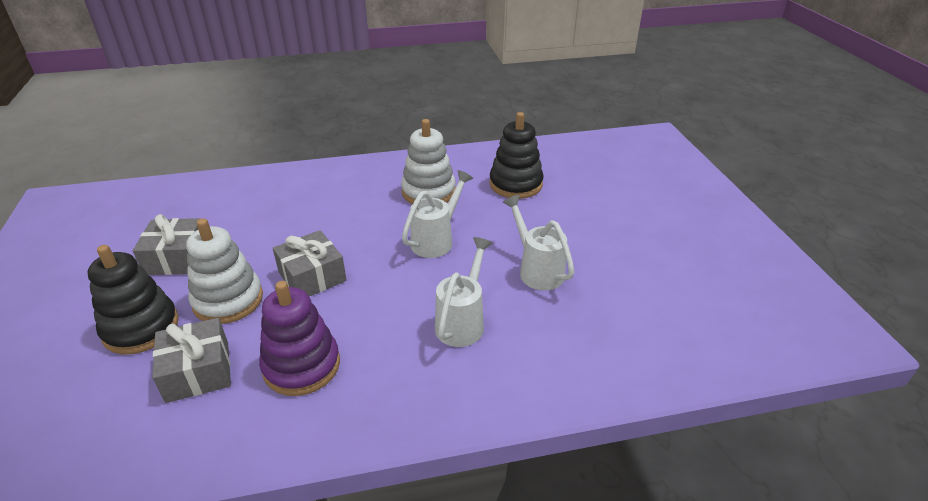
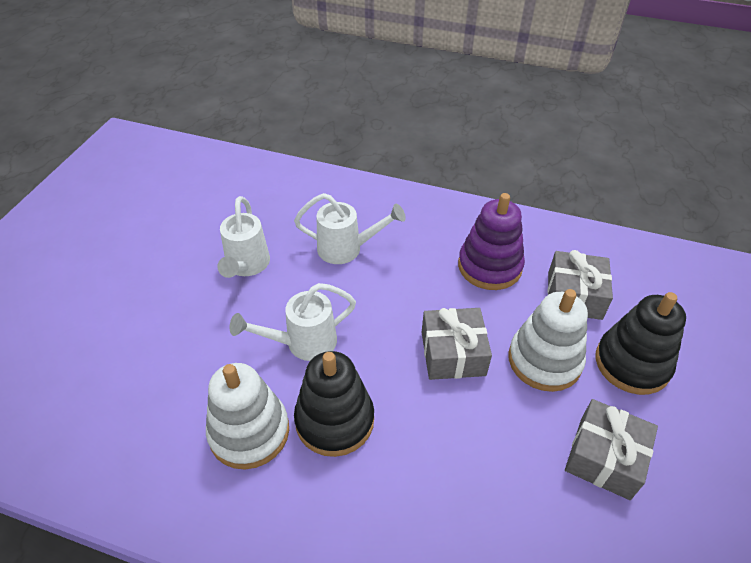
camera: 150 degrees left, 10 degrees up
(463, 321) = (347, 249): white watering can -> white watering can turned 135 degrees counterclockwise
(515, 184) = (139, 390): black stacking toy -> black stacking toy (334, 420)

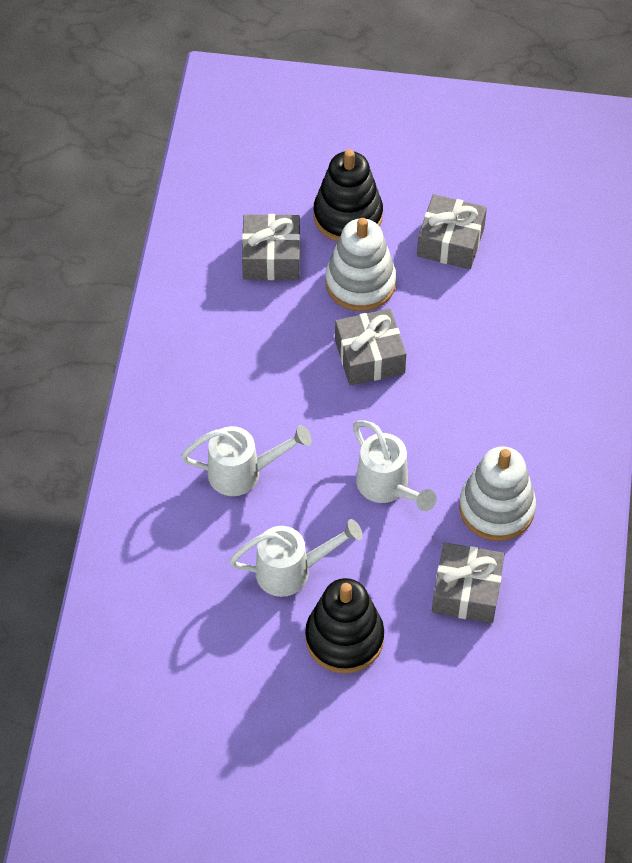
camera: 100 degrees left, 10 degrees up
(171, 386) = (466, 591): none -> grey gift
(334, 420) = (467, 442): black stacking toy -> black stacking toy (344, 638)
(347, 249) = (244, 473): white watering can -> white watering can turned 90 degrees clockwise
(489, 266) = (244, 332): purple stacking toy -> none

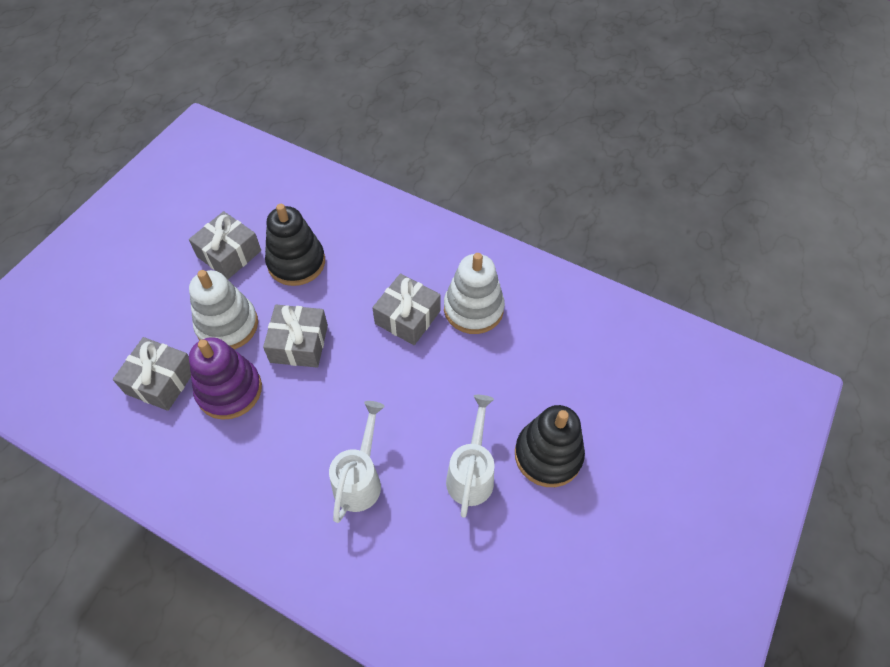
camera: 70 degrees left, 0 degrees up
(287, 319) = (229, 390): none -> purple stacking toy
(348, 216) = (159, 311): black stacking toy -> black stacking toy (296, 262)
(388, 488) = (424, 374): white watering can -> none
(466, 591) = (536, 353): grey gift -> grey gift (407, 317)

